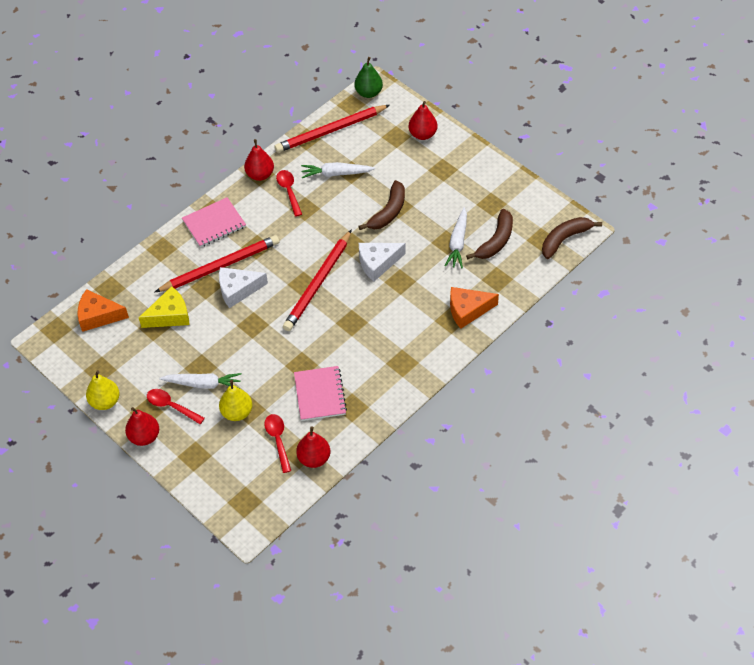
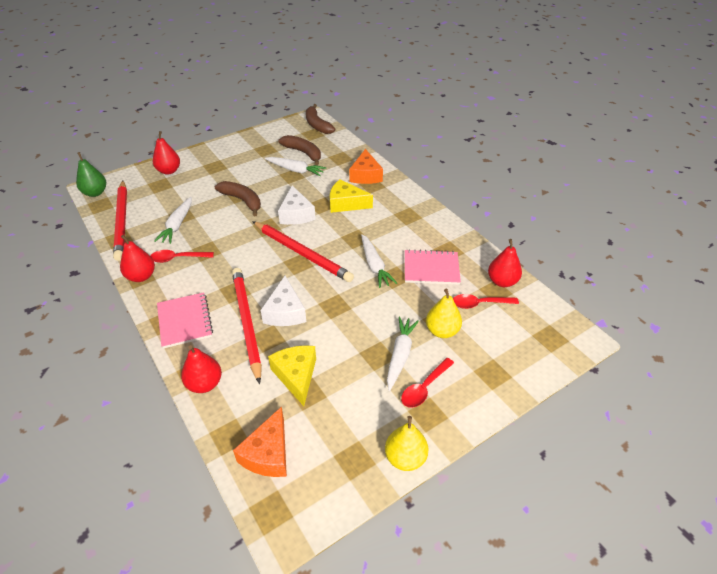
camera: 80 degrees left, 10 degrees down
(144, 436) = (463, 419): red pear -> red pear (204, 384)
(313, 346) = (374, 265): none -> white carrot
(408, 302) = (346, 204): none -> yellow cheese

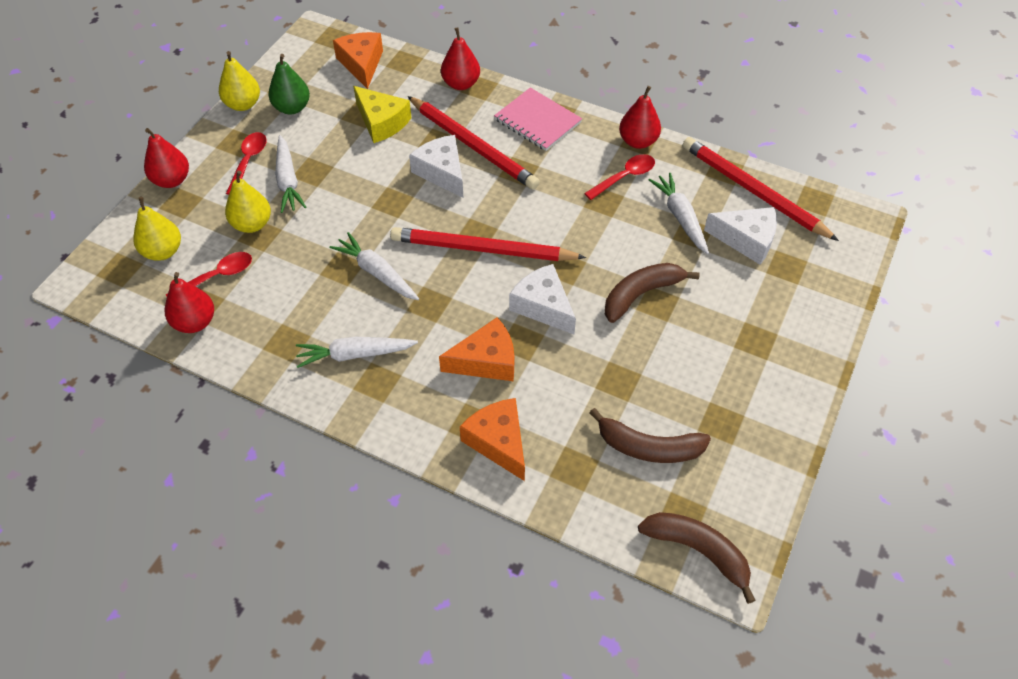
camera: 150 degrees right, 10 degrees up
(95, 193) = (849, 213): green pear -> green pear (292, 108)
(160, 202) = (746, 240): none -> white cheese
(169, 171) = (809, 297): red pear -> red pear (172, 180)
(242, 200) = (641, 294): brown banana -> brown banana turned 135 degrees clockwise
(296, 170) = (622, 396): white carrot -> white carrot (354, 354)
(346, 204) = (486, 361): yellow cheese -> orange cheese
(431, 268) = (299, 301): pink notebook -> none
(515, 337) = (163, 251): none -> yellow pear

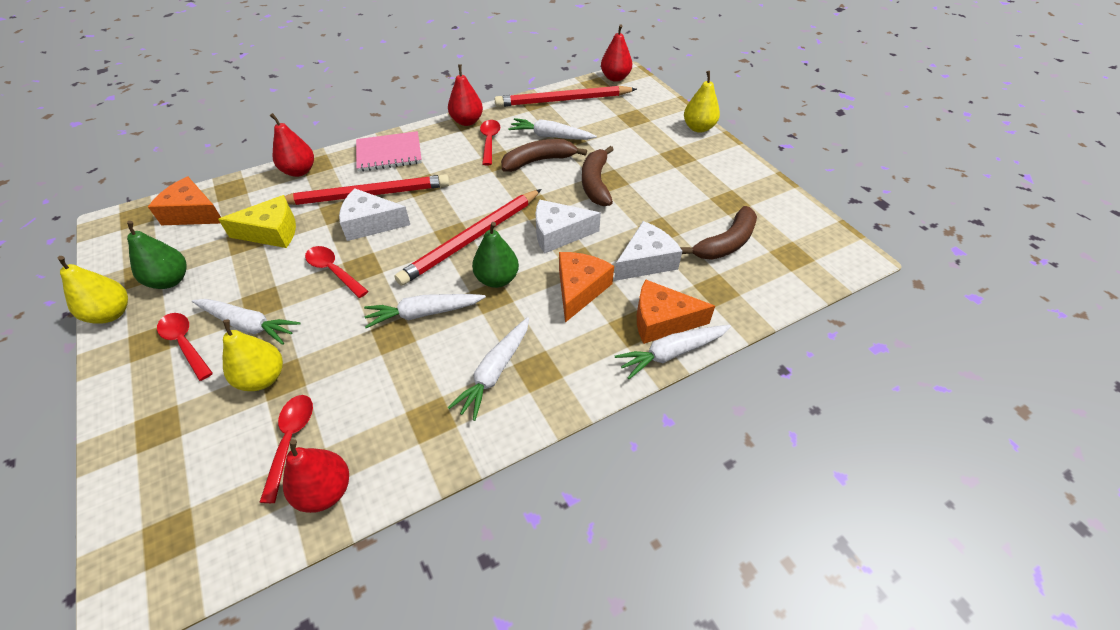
camera: 55 degrees left, 5 degrees down
(163, 251) = (199, 477): yellow pear -> yellow pear (698, 128)
(172, 180) = (117, 422): red pear -> red pear (615, 78)
(374, 188) = (333, 271): none -> red spoon
(450, 296) = (497, 279): none -> green pear
(465, 467) = (671, 353): none -> white carrot
(698, 551) = (825, 262): brown banana -> brown banana (538, 161)
(746, 240) = (597, 121): white cheese -> white cheese (646, 261)

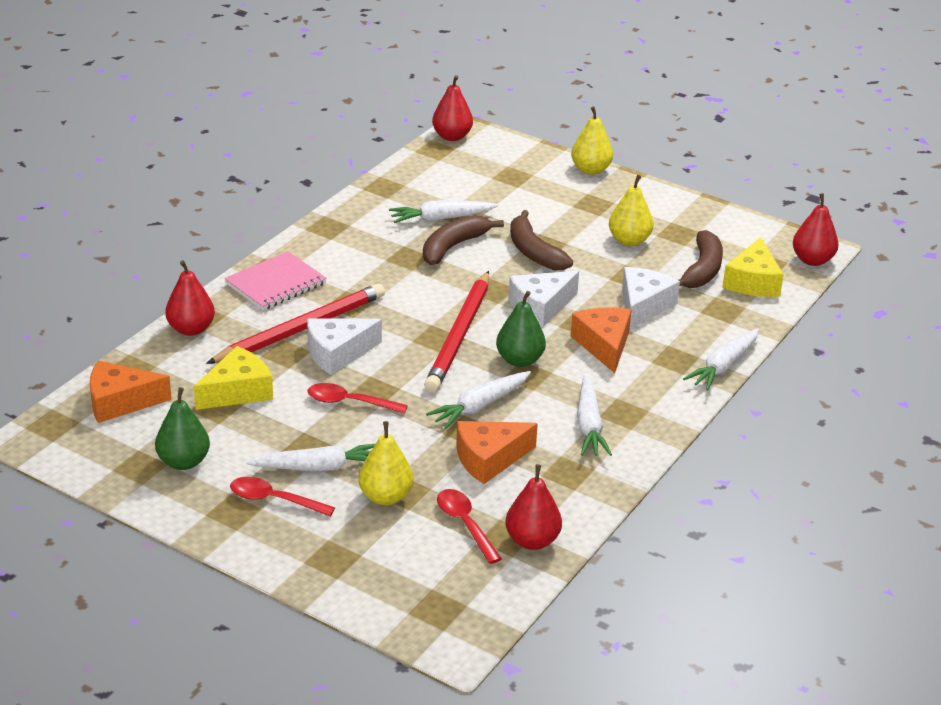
camera: 30 degrees left, 15 degrees down
(111, 314) = (160, 505): yellow pear -> yellow pear (629, 241)
(467, 121) = (328, 227): red pear -> red pear (812, 260)
(489, 141) = (378, 241): red spoon -> none
(563, 100) = (417, 177): red pencil -> none
(662, 320) = (696, 346): orange cheese -> orange cheese (489, 459)
(766, 270) = (753, 282): none -> yellow cheese

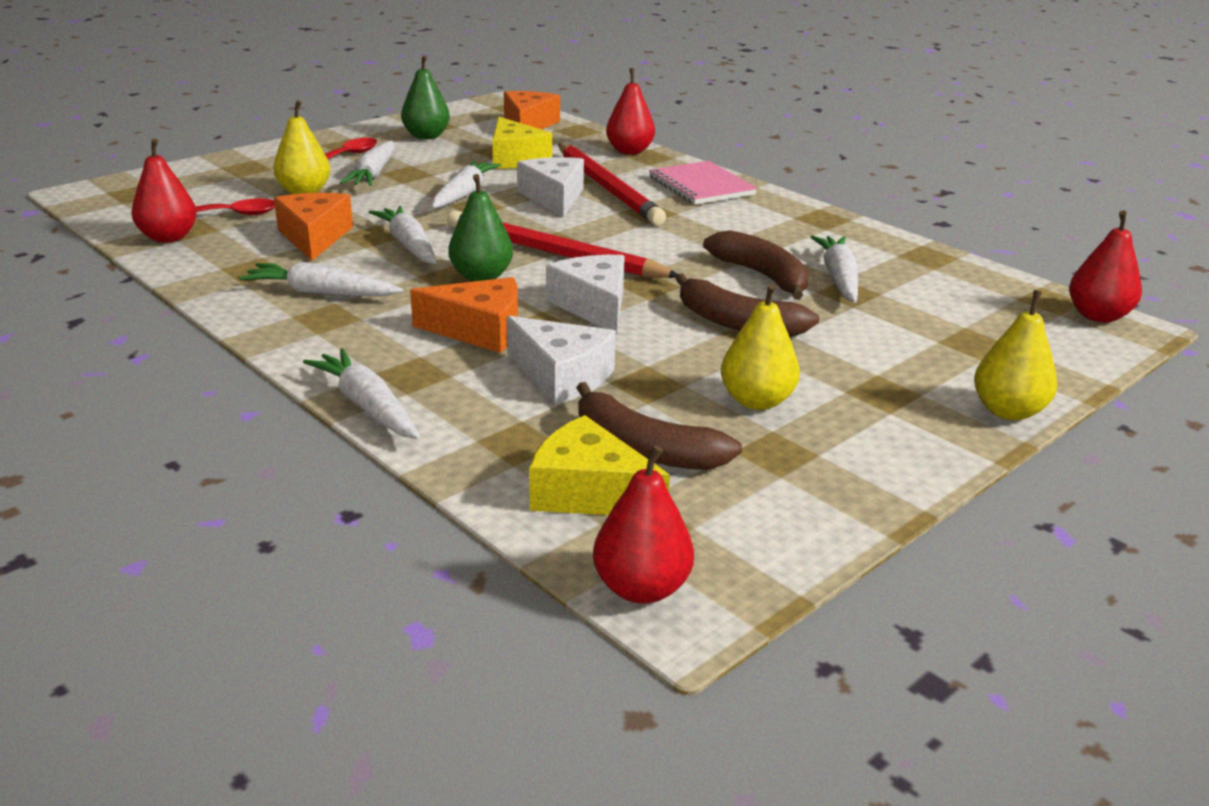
camera: 105 degrees right, 5 degrees down
(349, 402) = (464, 194): red spoon -> white carrot
(534, 252) = (737, 323): brown banana -> brown banana turned 135 degrees counterclockwise

